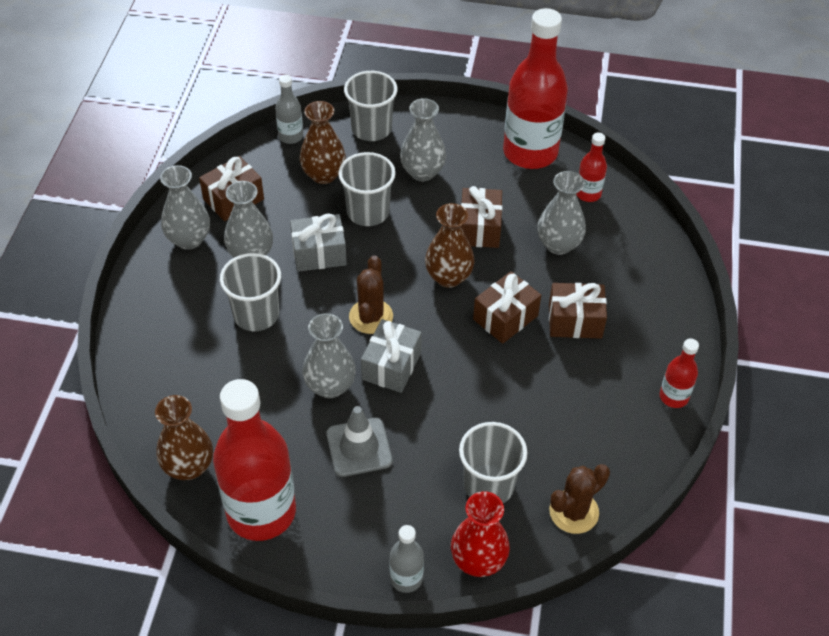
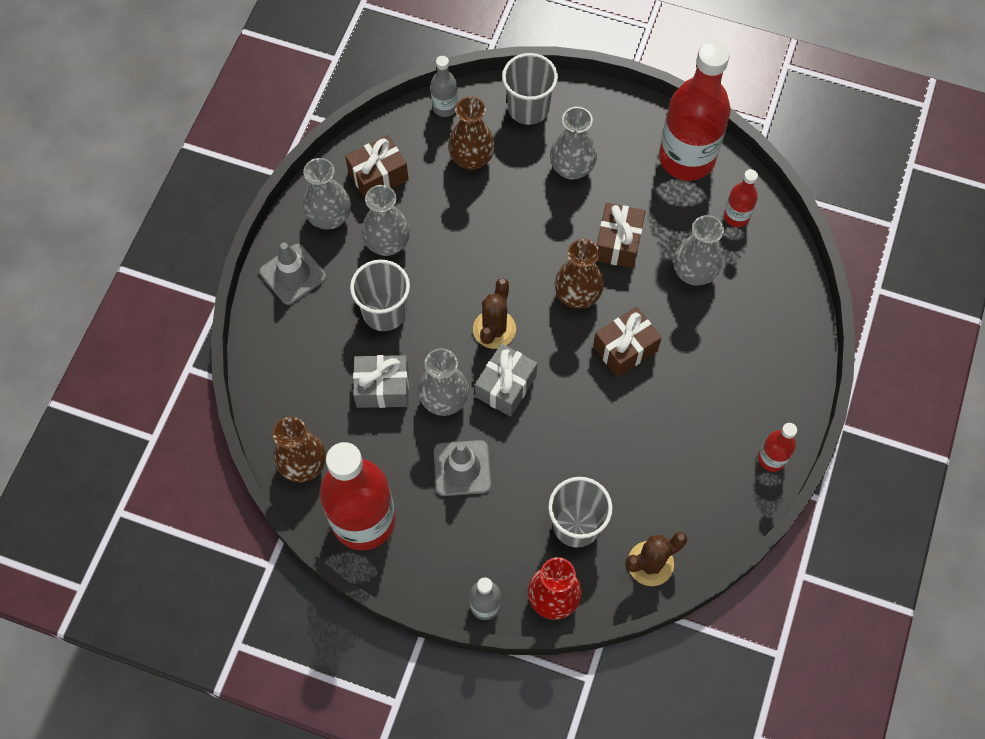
camera: 10 degrees right, 15 degrees up
(157, 293) = (293, 274): none -> grey traffic cone
(319, 253) = (454, 251): grey gift -> grey gift (382, 388)
(368, 212) = (509, 209): grey cup -> none
(575, 321) = (692, 362): brown gift -> none

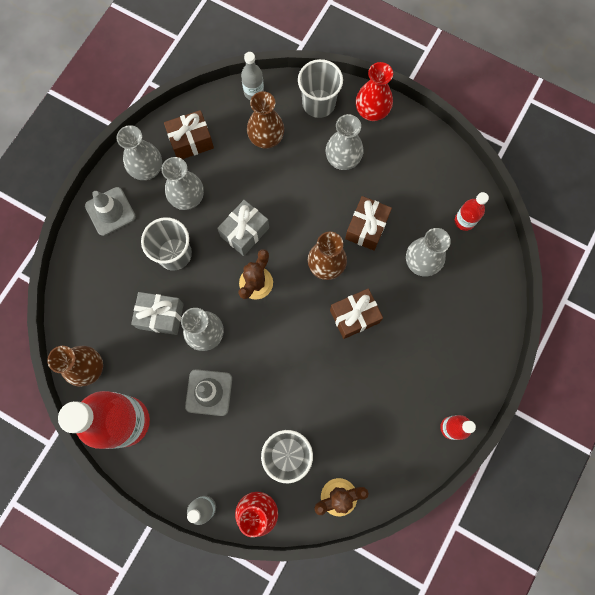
camera: 10 degrees right, 10 degrees up
(505, 386) = (255, 331): grey gift -> grey gift (244, 232)
(596, 107) = (371, 111): none -> red vase
(686, 158) = (435, 165): red bottle -> none

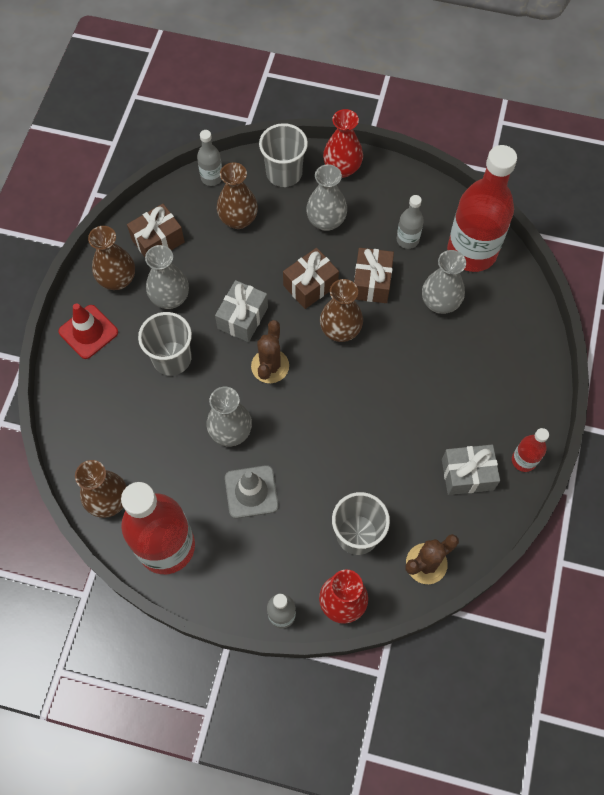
camera: 15 degrees left, 10 degrees down
(110, 211) = (88, 332): grey traffic cone -> red traffic cone
(147, 169) = (117, 280): grey vase -> brown vase
(160, 316) = (175, 426): grey gift -> grey gift (467, 474)
(354, 316) = (386, 374): brown gift -> brown gift (310, 285)
(410, 195) = (407, 240): none -> grey bottle
(464, 221) = (471, 252): red bottle -> red bottle, size x2.19

